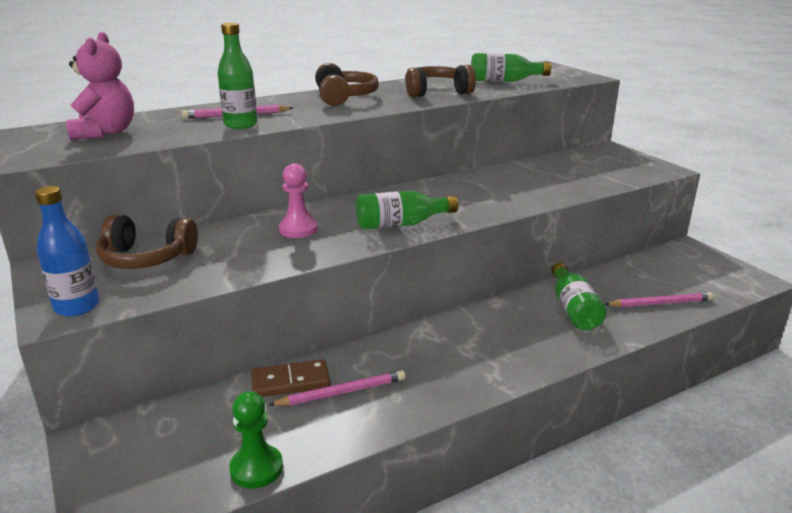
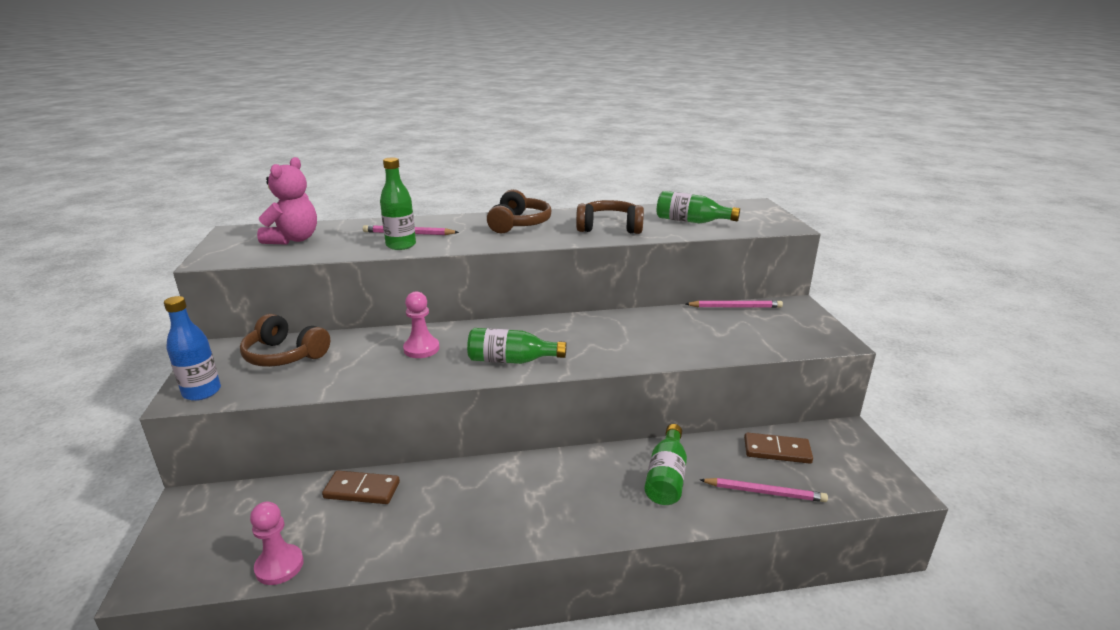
camera: 20 degrees right, 0 degrees up
(256, 468) = (279, 566): green pawn -> pink pawn
(341, 392) = (394, 512): pink pencil -> pink pencil (735, 307)
(645, 271) = (777, 450): none -> brown domino

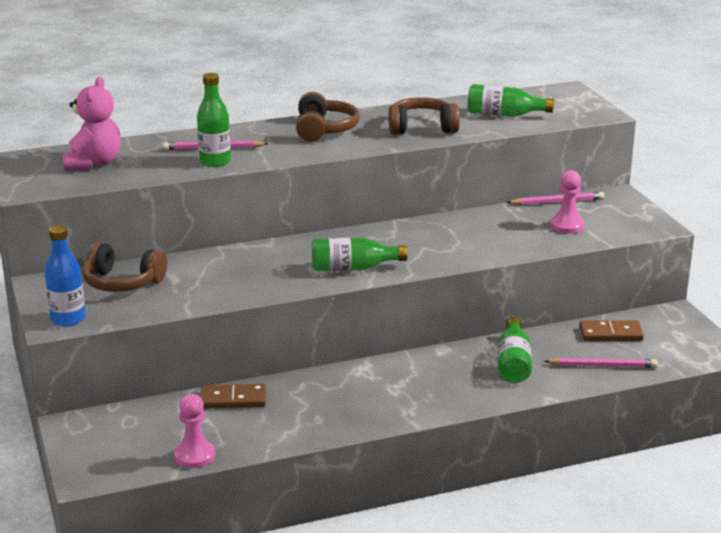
camera: 10 degrees left, 0 degrees up
(421, 349) = (257, 265): pink pawn -> pink pawn (567, 226)

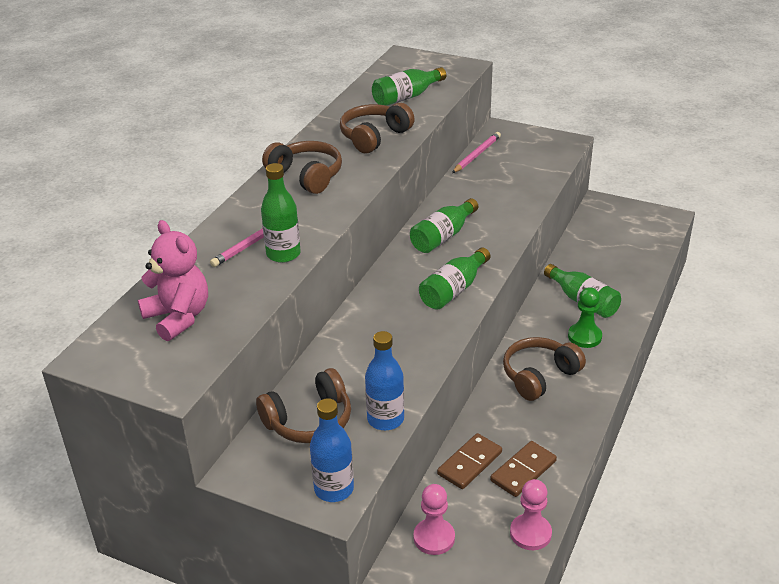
camera: 45 degrees left, 10 degrees up
(163, 306) = (385, 419): none -> blue bottle
(380, 385) = (539, 376): none -> brown headphones
(414, 237) = (442, 237): none -> green bottle
(466, 383) = (584, 337): none -> green pawn
(567, 226) = (517, 171): pink pawn -> pink pawn (434, 538)
(602, 366) = (631, 268): pink pencil -> none
(610, 334) = (595, 241): brown domino -> brown domino (523, 471)

